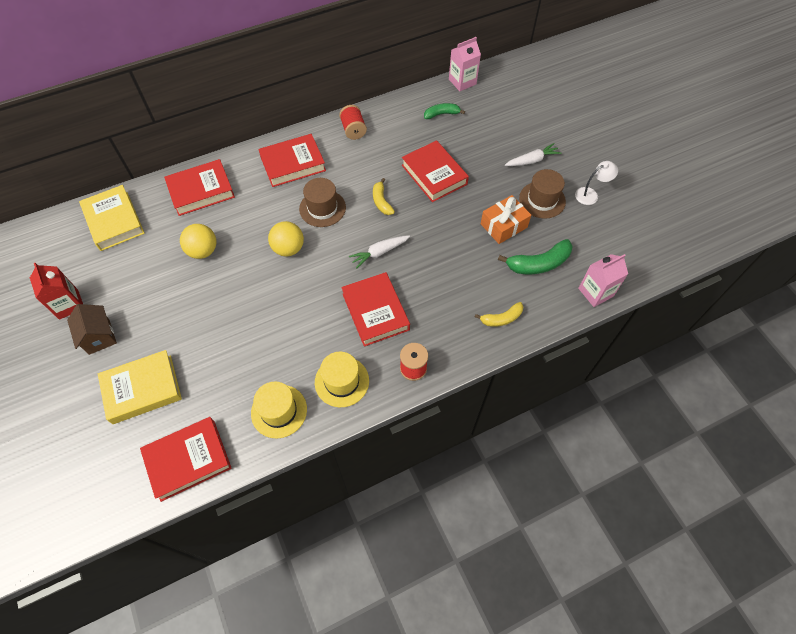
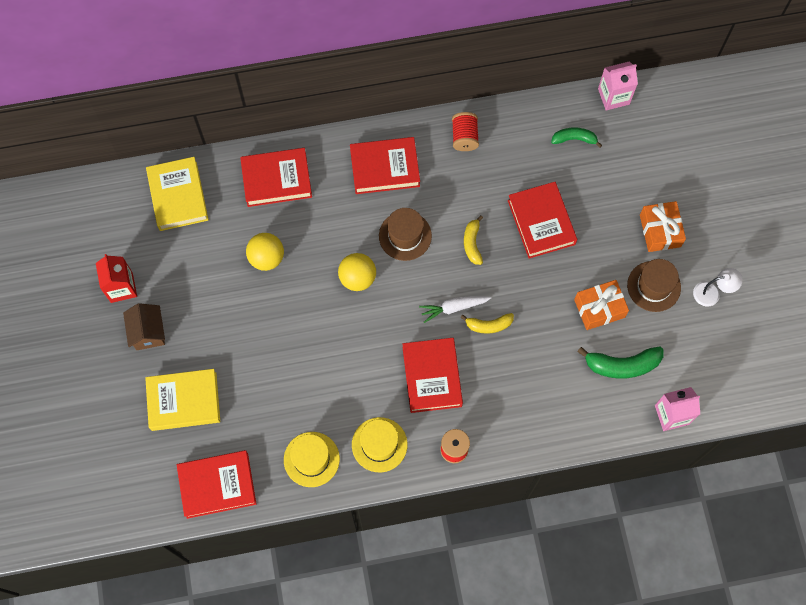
camera: 15 degrees right, 10 degrees up
(501, 318) = (561, 418): yellow banana -> yellow banana (489, 325)
(532, 160) = (660, 231): white carrot -> orange gift

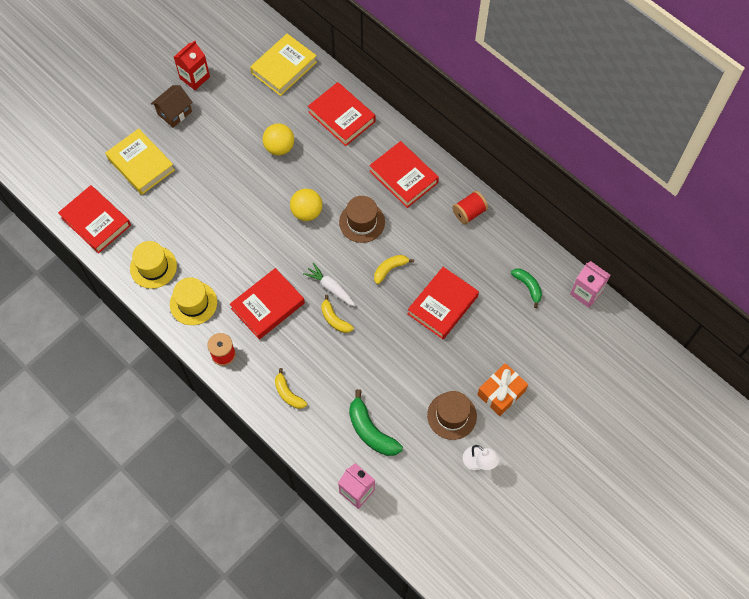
camera: 55 degrees right, 5 degrees down
(536, 415) = (288, 394): none -> yellow banana
(599, 308) = (404, 387): orange gift -> none

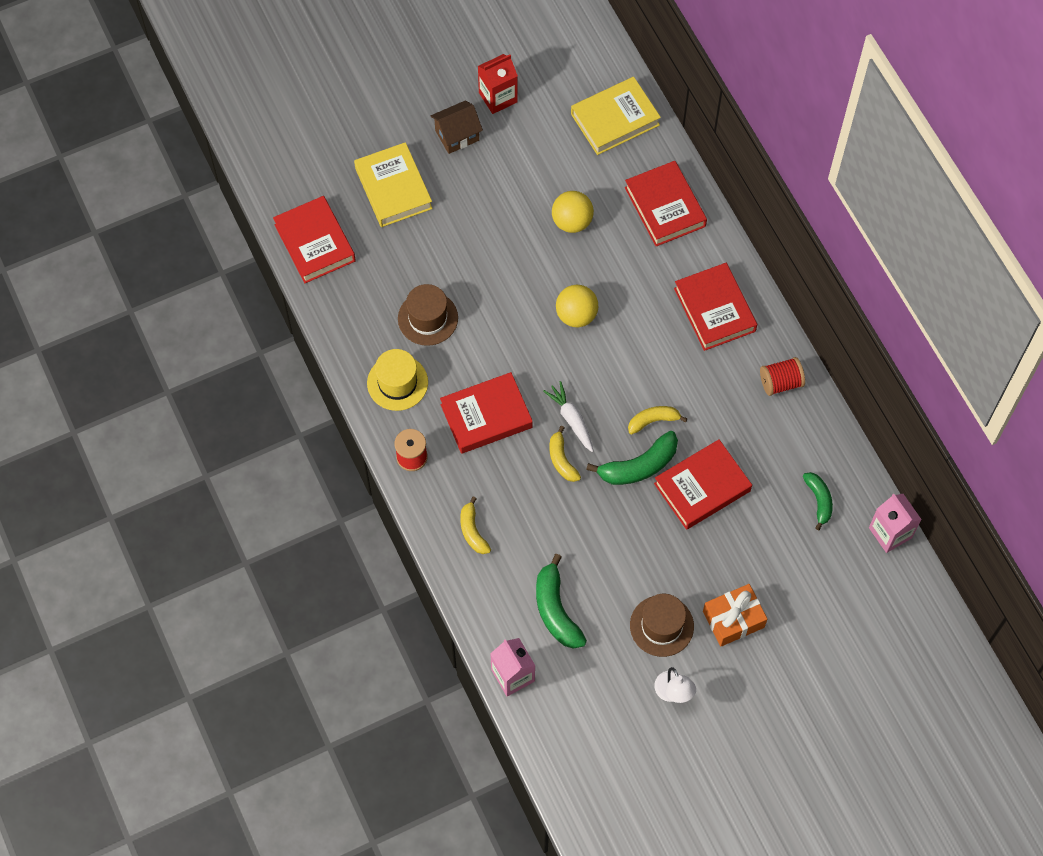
camera: 20 degrees right, 0 degrees up
(153, 267) = (364, 322): yellow hat -> none
(362, 222) = (640, 350): brown hat -> brown hat (428, 318)
(392, 305) = (639, 466): none -> green banana

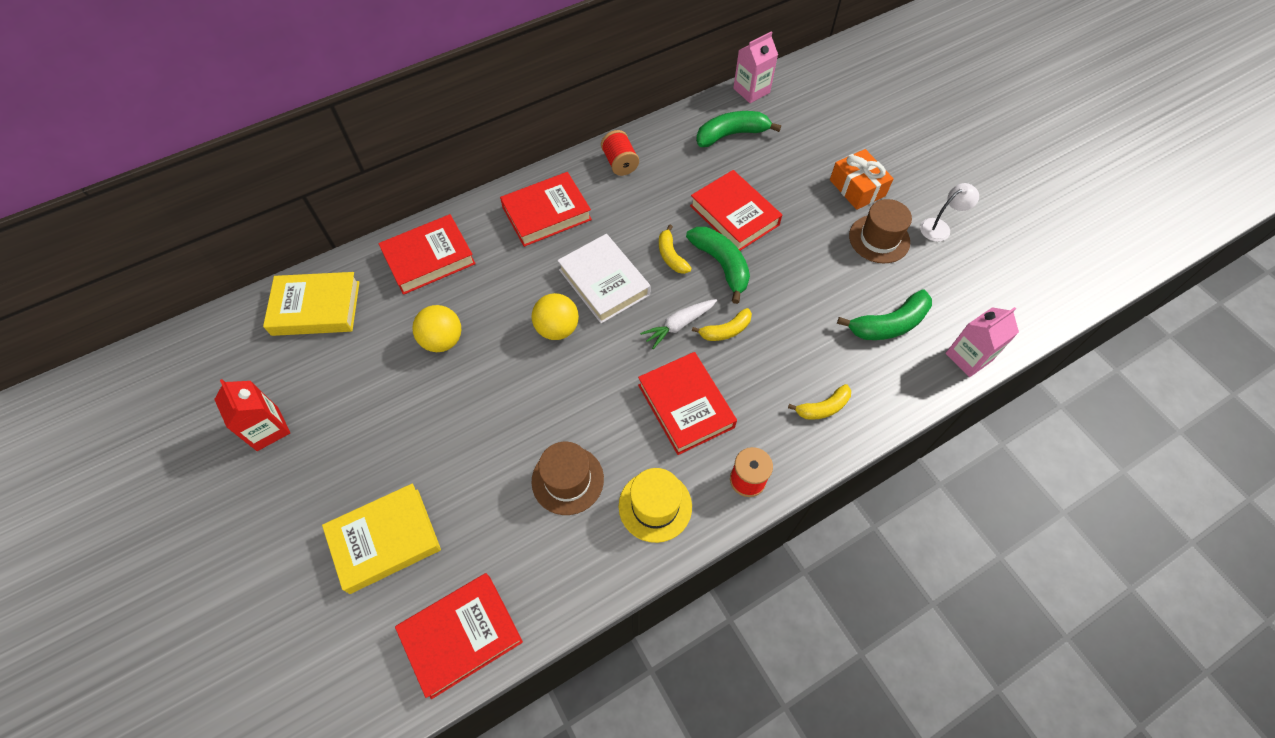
camera: 95 degrees left, 5 degrees down
(457, 135) = (315, 470): brown house -> none
(615, 119) = (316, 308): yellow book -> yellow book turned 60 degrees counterclockwise
(626, 358) = (604, 282): none -> white book
(819, 500) = (731, 134): green banana -> green banana, size x1.59

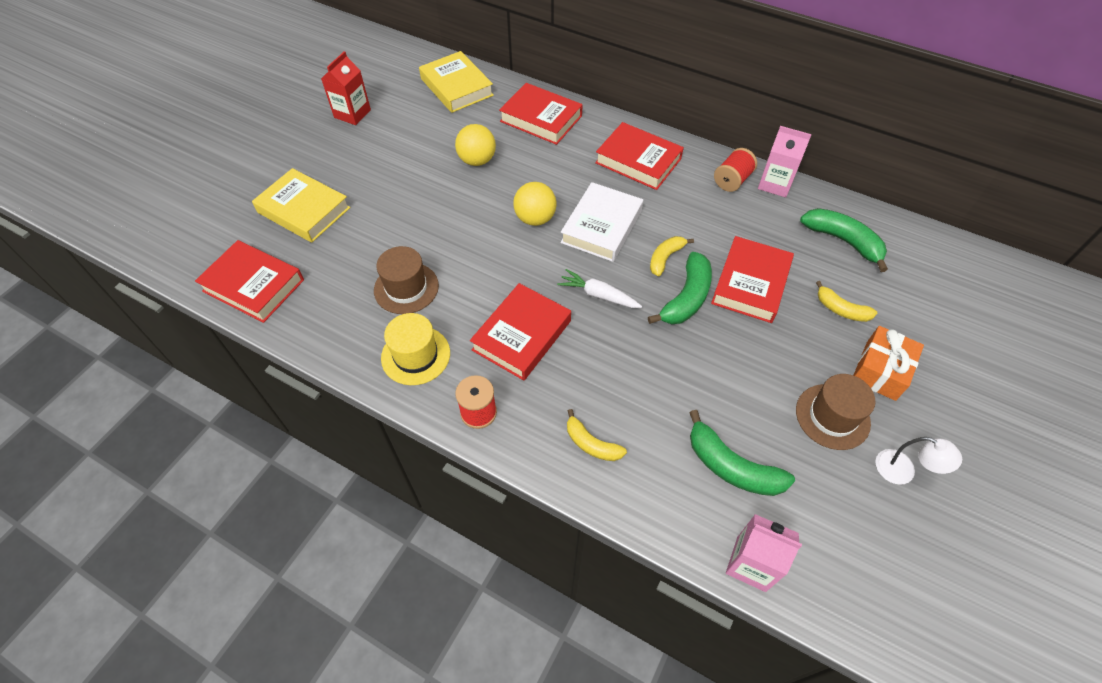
camera: 60 degrees right, 5 degrees down
(725, 330) = (618, 331): yellow banana -> yellow banana (841, 309)
(751, 90) = (914, 232): pink carton -> pink carton (775, 184)

